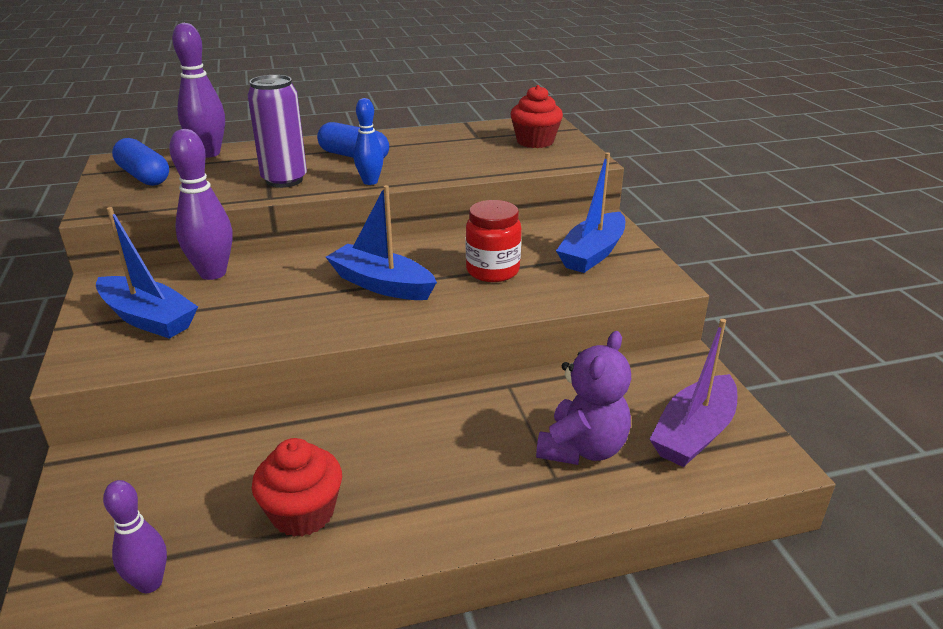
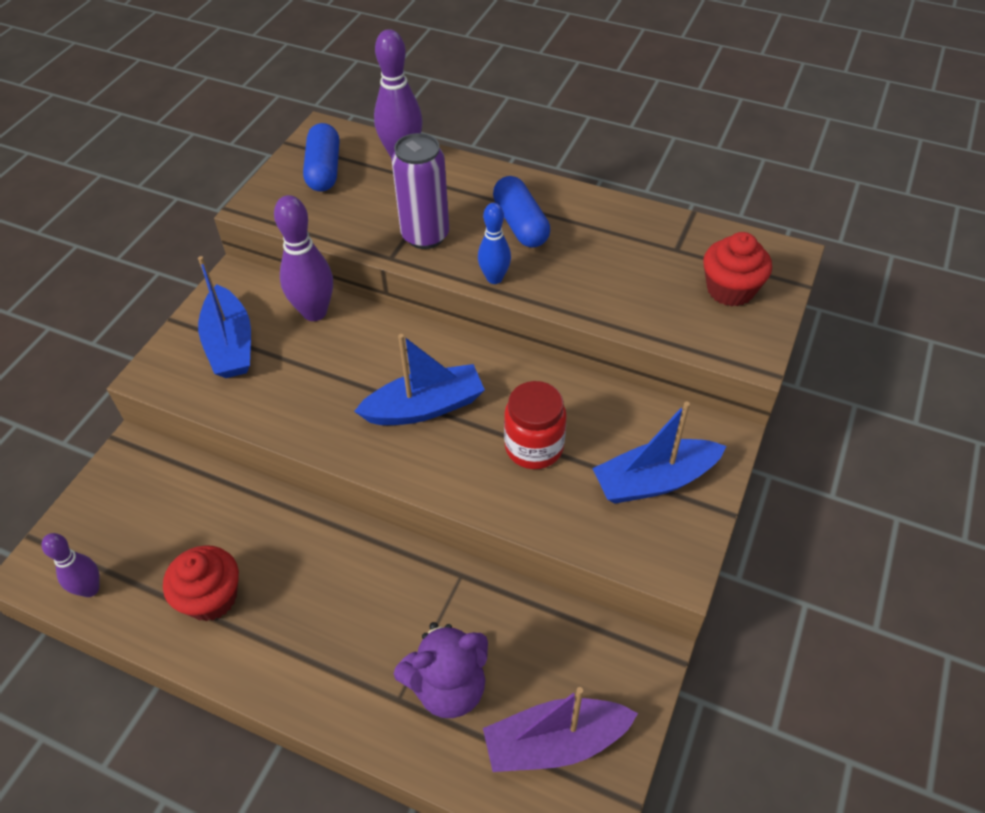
camera: 40 degrees right, 20 degrees up
(381, 284) = (424, 407): blue boat -> blue boat turned 90 degrees clockwise

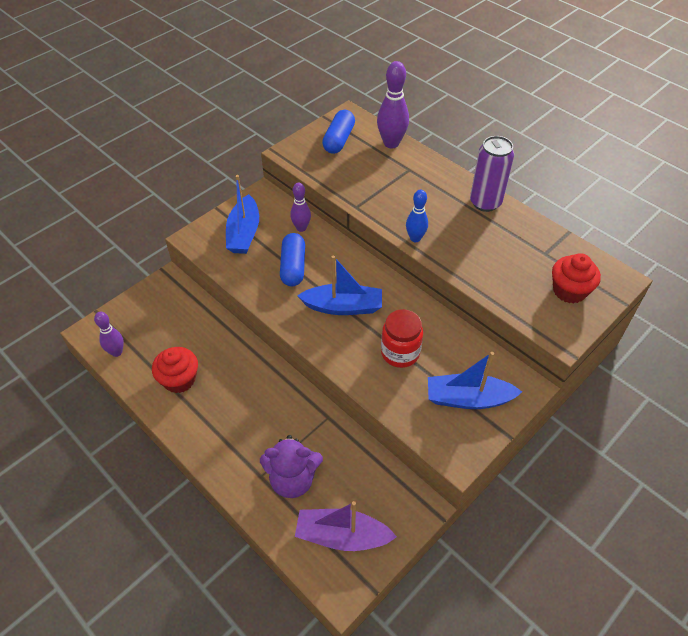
camera: 20 degrees right, 0 degrees up
(314, 312) = (301, 228): purple bowling pin -> purple bowling pin, size x0.62
(425, 236) = (383, 199): purple can -> purple can (485, 202)
(521, 224) = (448, 208): blue capsule -> blue capsule (293, 267)

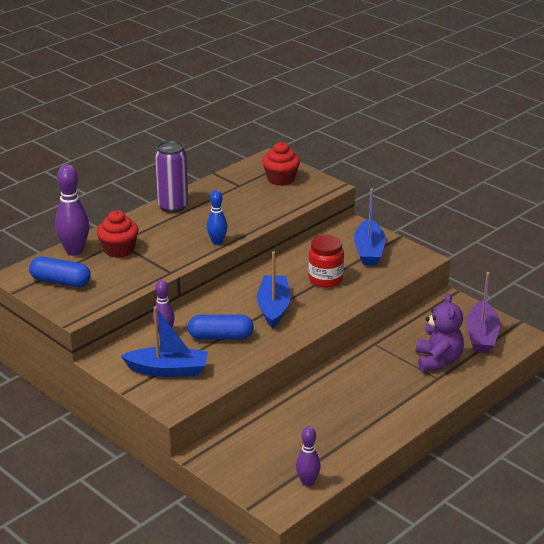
camera: 90 degrees left, 20 degrees down
(179, 380) = (341, 433): red cupcake -> red cupcake (119, 250)

